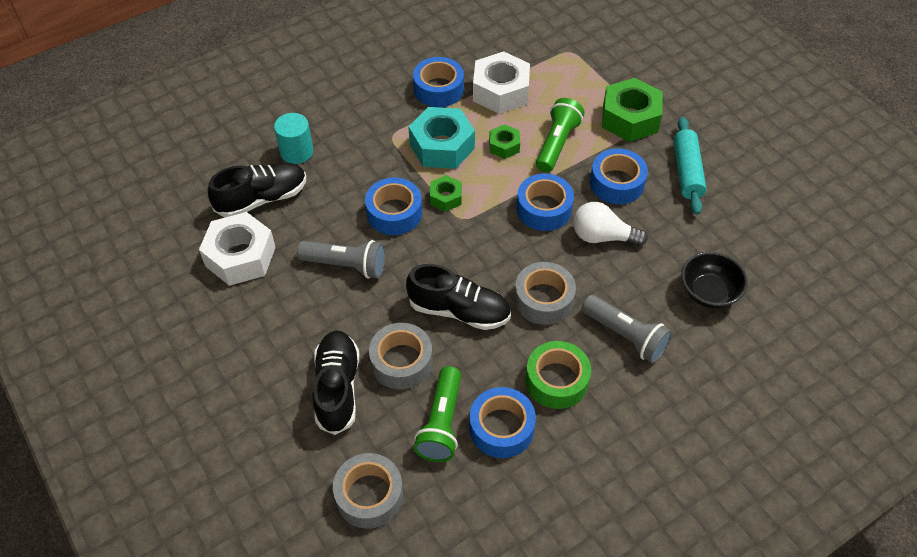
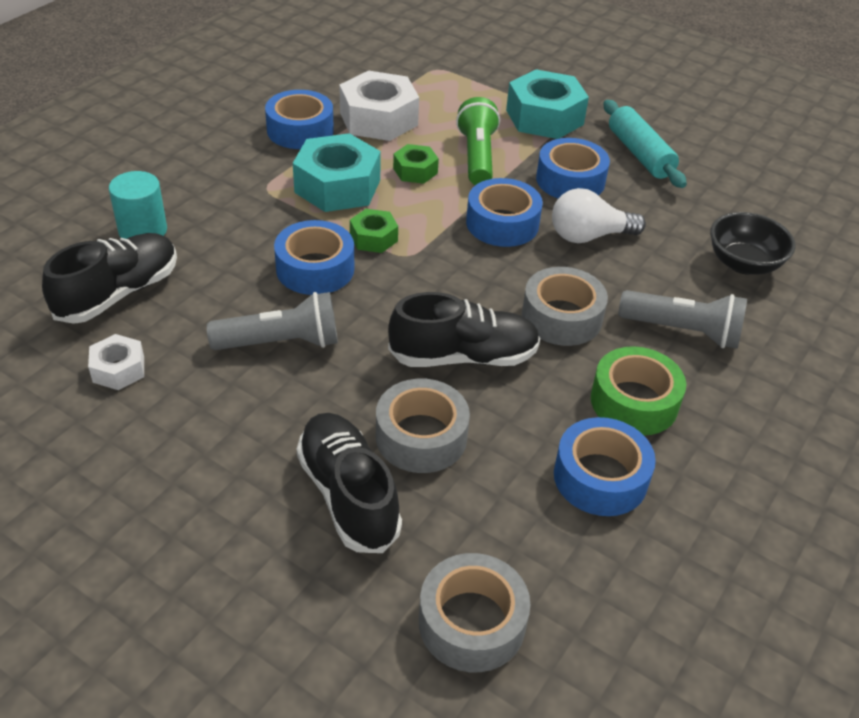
camera: 25 degrees left, 10 degrees down
(240, 256) = (118, 369): white nut -> white nut, size x0.52
(441, 423) = (519, 496): green flashlight -> none
(630, 118) = (544, 117): green nut -> turquoise nut

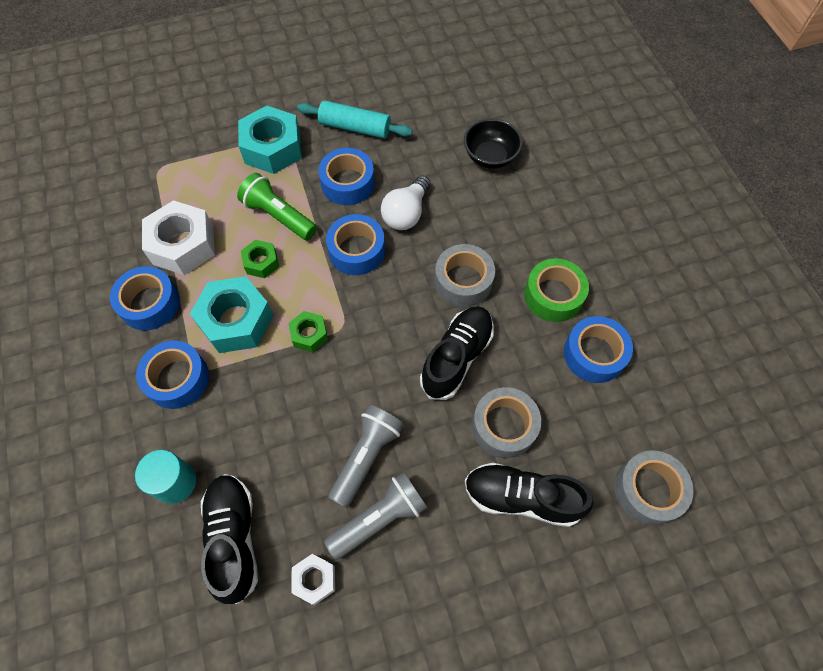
camera: 50 degrees left, 20 degrees up
(315, 269) = (311, 391): blue tape -> blue tape (177, 379)
(683, 331) = (519, 229): grey flashlight -> grey flashlight (379, 518)

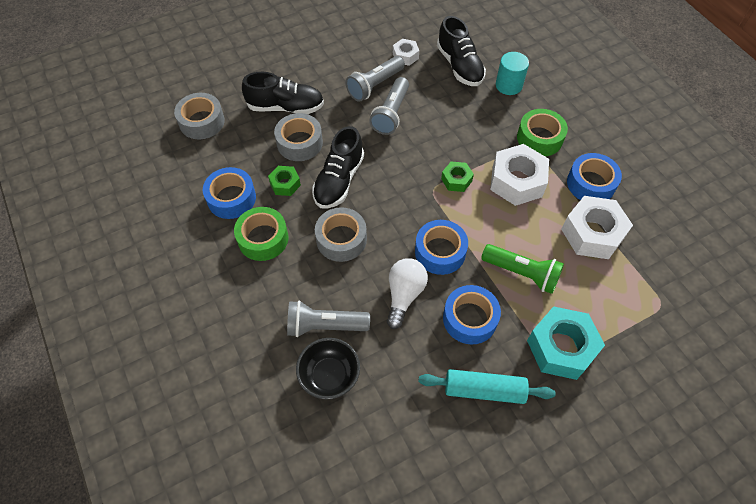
camera: 170 degrees right, 5 degrees down
(177, 379) = (539, 138): blue tape -> green tape
(236, 321) = (517, 181): turquoise nut -> white nut
(261, 262) = (518, 229): green nut -> green nut (285, 184)
(490, 197) = (325, 326): none -> grey flashlight

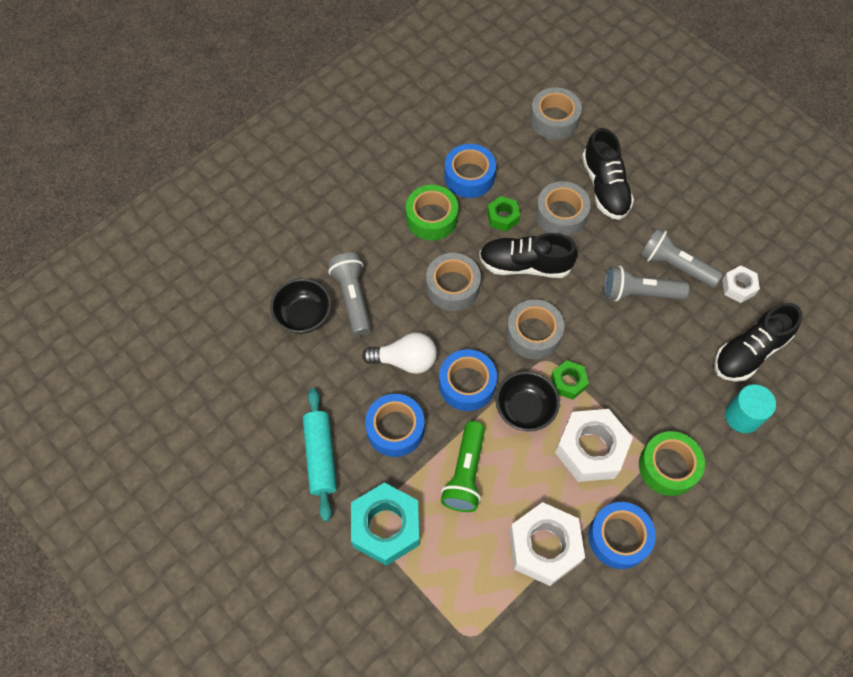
camera: 75 degrees right, 5 degrees up
(406, 192) = (533, 334): none -> grey tape
(473, 216) = (524, 409): none -> black bowl

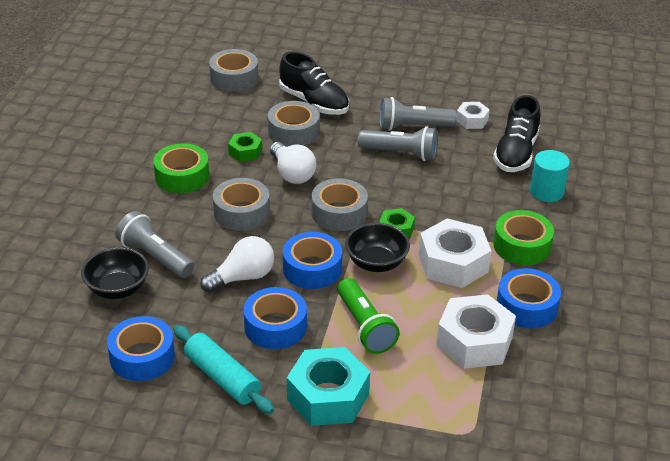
camera: 35 degrees left, 25 degrees down
(469, 176) = (192, 138): blue tape -> blue tape (142, 357)
(525, 265) = (292, 174): black shoe -> white light bulb
(639, 293) = (400, 153): grey flashlight -> grey flashlight turned 135 degrees counterclockwise

